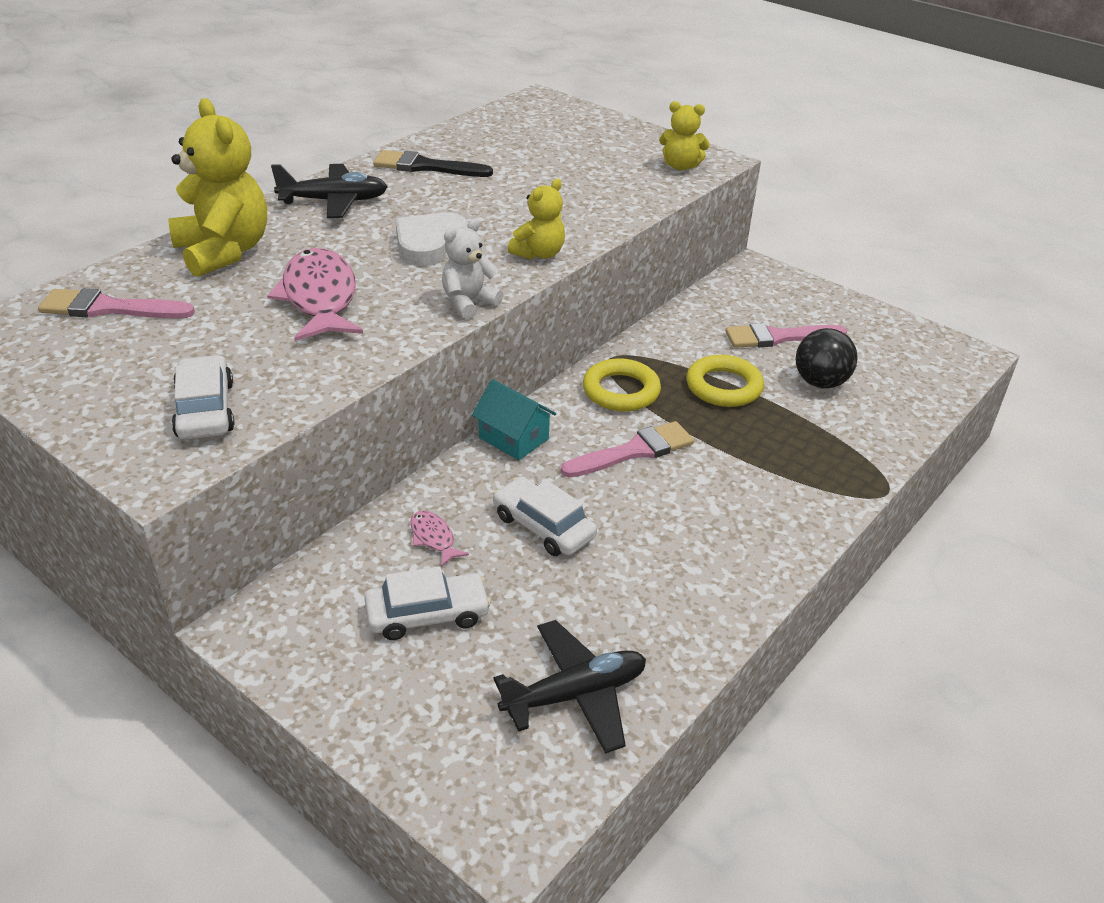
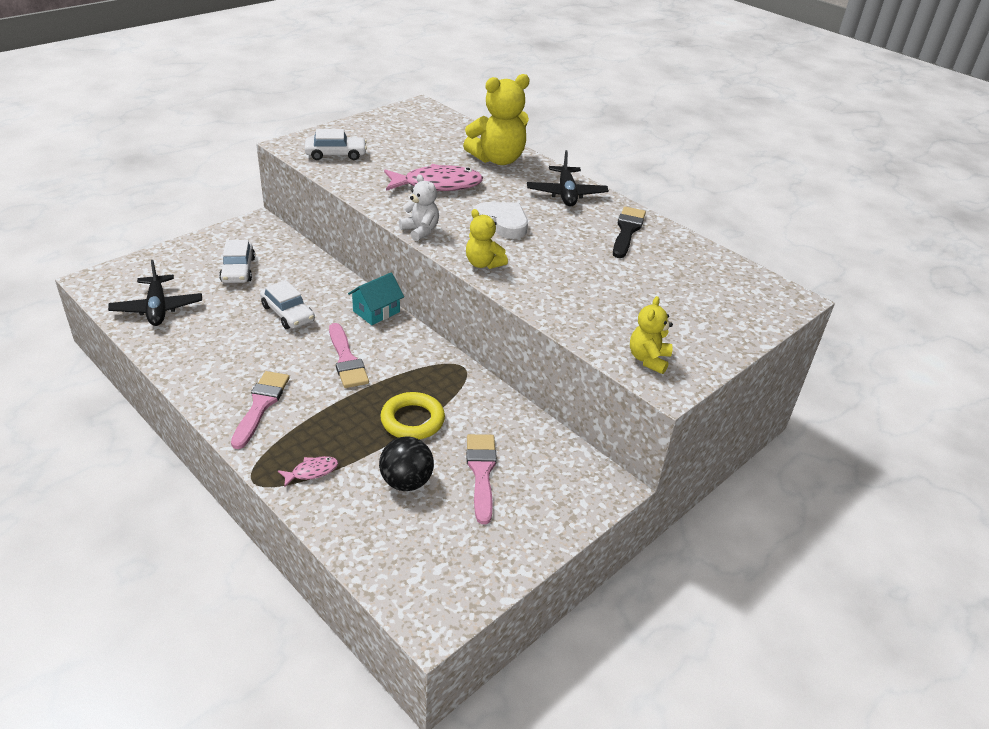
camera: 95 degrees right, 0 degrees up
(109, 308) = (439, 132): pink brush -> pink brush (261, 405)
(433, 538) = (295, 275): pink fish -> pink fish (312, 471)
(543, 526) = (288, 313): white car -> white car turned 90 degrees clockwise
(621, 391) = (418, 365): yellow ring -> none

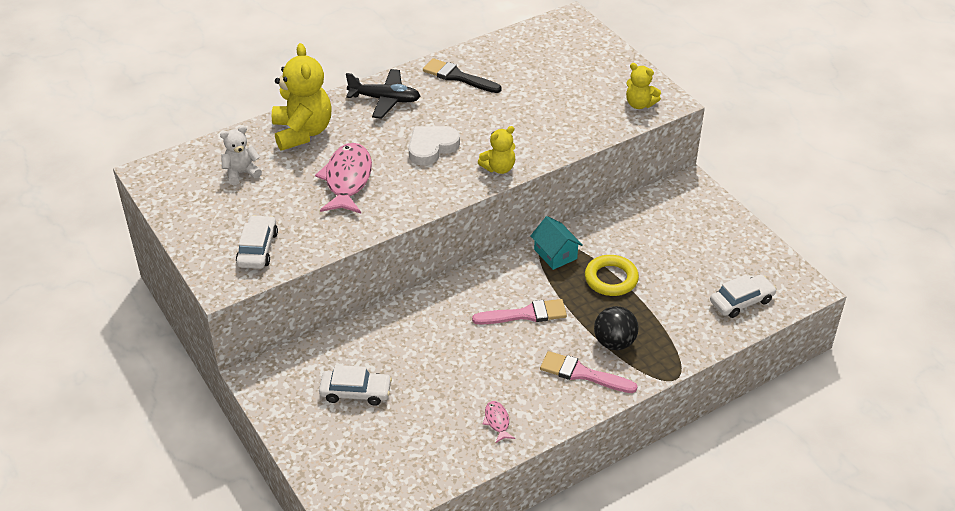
camera: 75 degrees left, 5 degrees up
(157, 308) = (416, 457): black plane -> none
(288, 313) = (445, 353): white car -> white car (741, 301)
(312, 471) = (666, 343): pink fish -> pink fish (497, 421)
(376, 311) = (453, 289): turquoise house -> turquoise house (555, 254)
(406, 482) = (681, 289): black ball -> black ball (614, 342)
(420, 231) = (436, 200): white teddy bear -> white teddy bear (241, 173)
(481, 472) = (673, 247): pink brush -> none

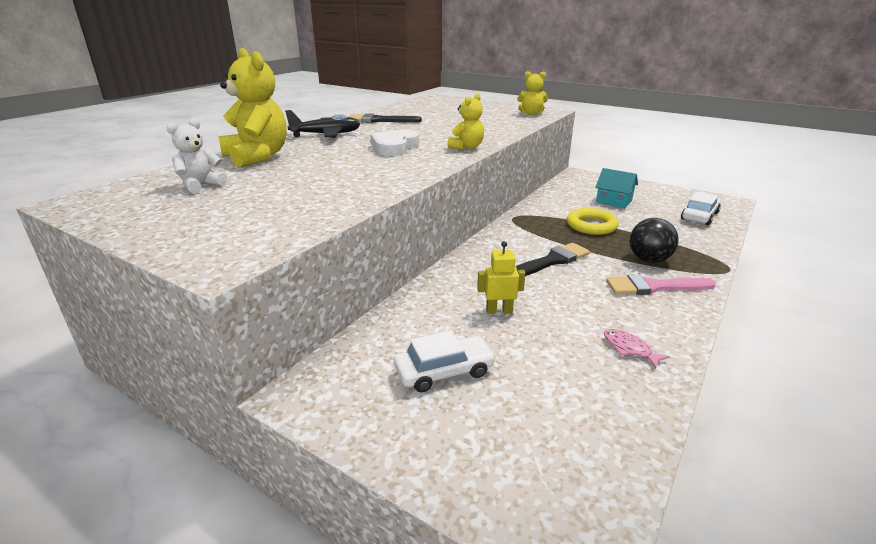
camera: 25 degrees left, 15 degrees down
(257, 249) = (255, 228): white car -> none
(347, 180) = (328, 172): pink fish -> none
(434, 353) = (499, 310): none -> yellow robot
(525, 314) = (552, 261): pink brush -> black brush
(555, 254) = (530, 222): turquoise house -> turquoise house (614, 201)

